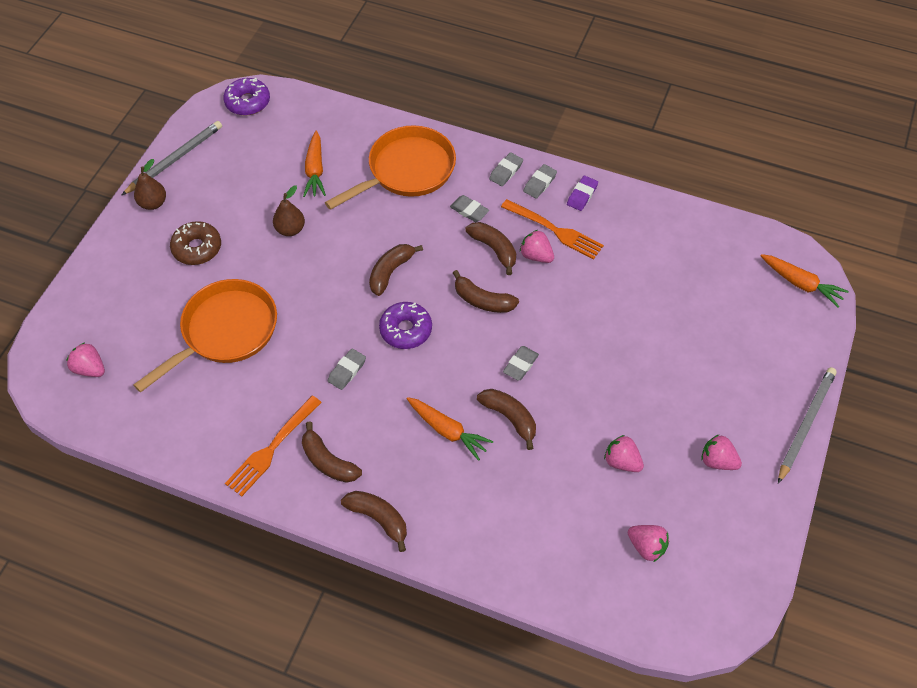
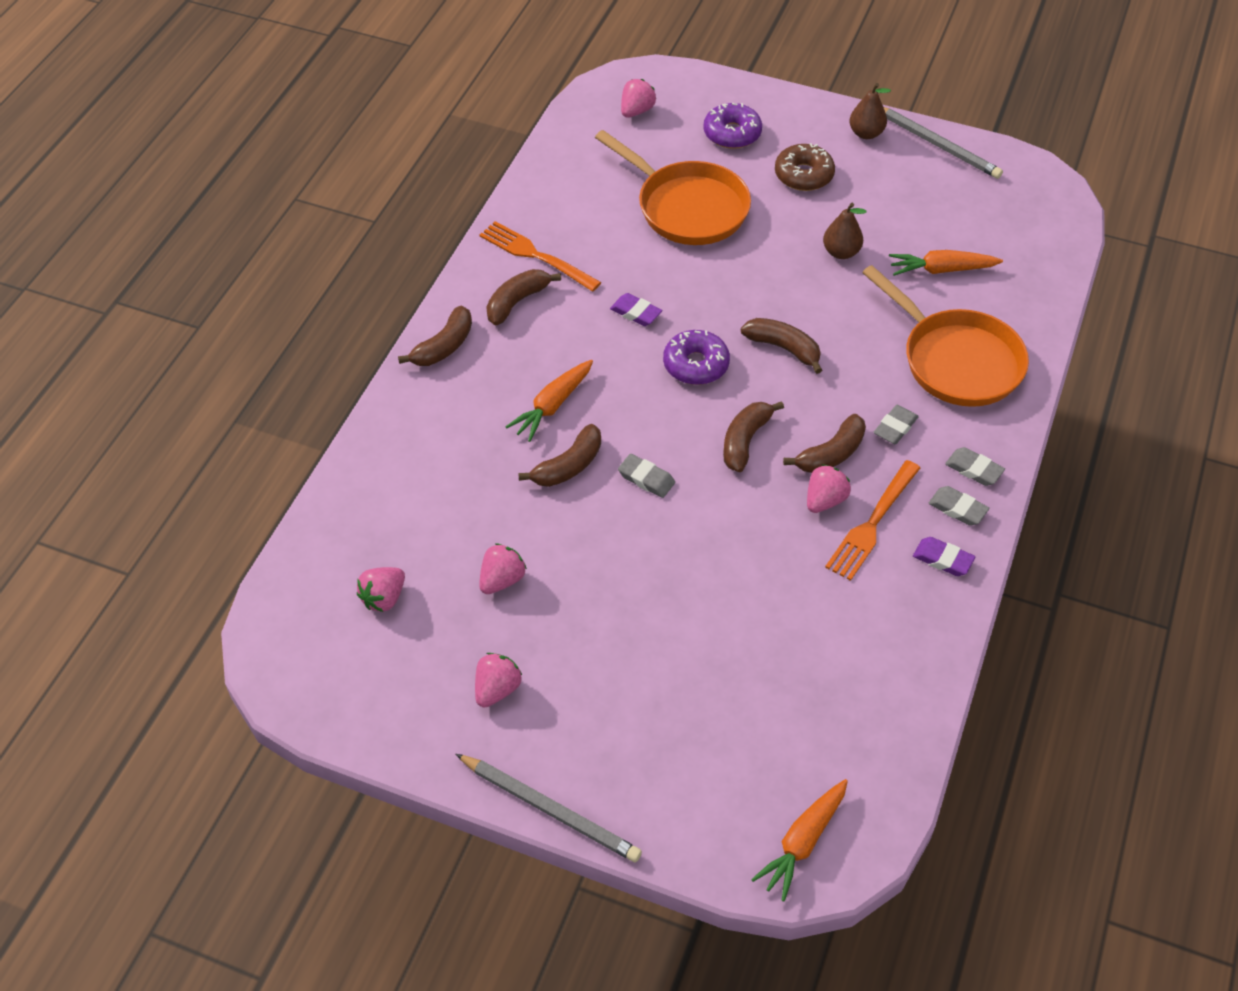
camera: 90 degrees right, 5 degrees down
(248, 102) = (1047, 200): purple donut -> purple donut (732, 133)
(347, 371) = (635, 313): grey eraser -> purple eraser

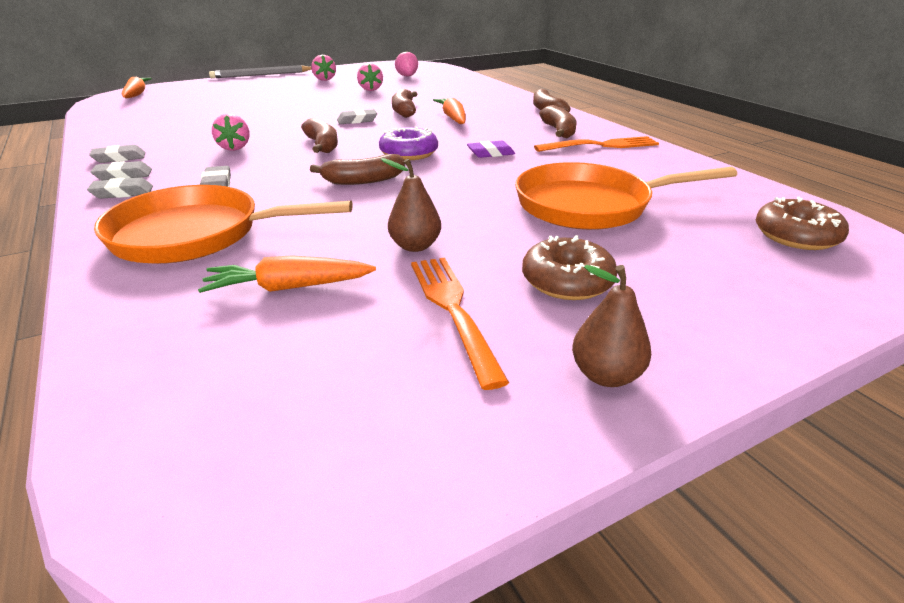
camera: 130 degrees right, 20 degrees down
(636, 111) = (796, 236): pink strawberry -> brown donut
(732, 133) = (701, 271): purple donut -> none
(831, 454) = (254, 160): brown banana -> none
(872, 523) = (189, 152): orange fork -> orange fork (453, 310)
(937, 144) = (497, 439): grey pencil -> none
(941, 270) = (288, 287): orange carrot -> orange carrot turned 135 degrees counterclockwise
(942, 559) = (119, 158): purple eraser -> grey eraser

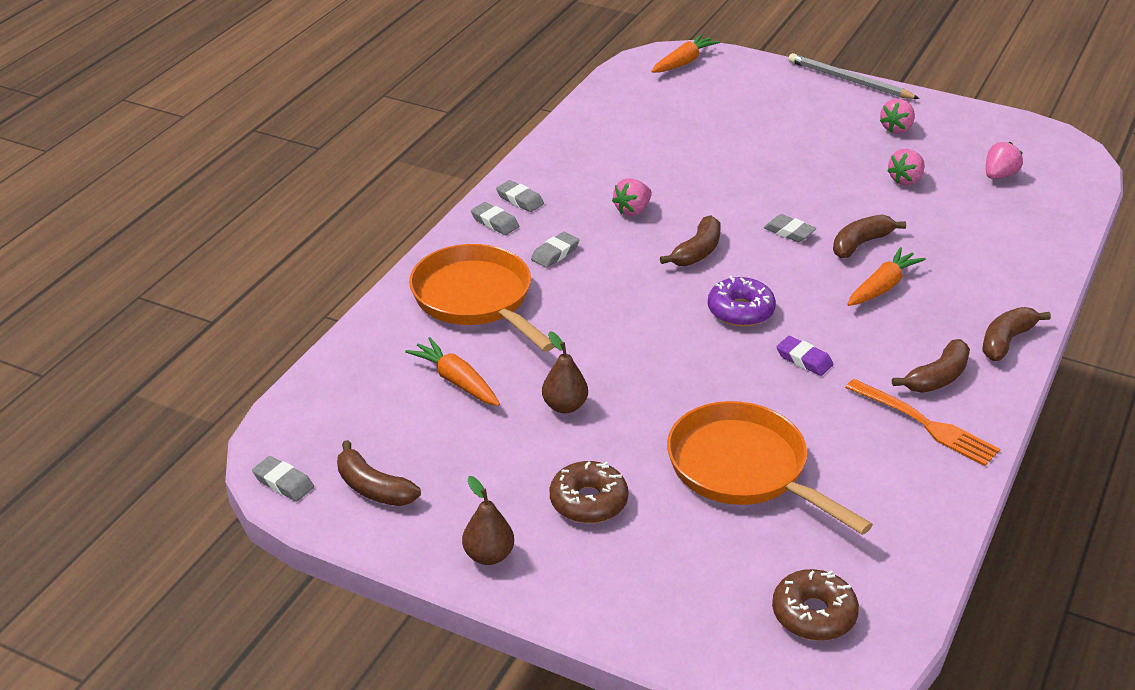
camera: 55 degrees right, 5 degrees up
(119, 158) = (544, 173): grey eraser -> grey eraser (283, 482)
(363, 180) = (648, 319): brown banana -> brown banana (373, 488)
(453, 310) = (499, 464): orange fork -> none

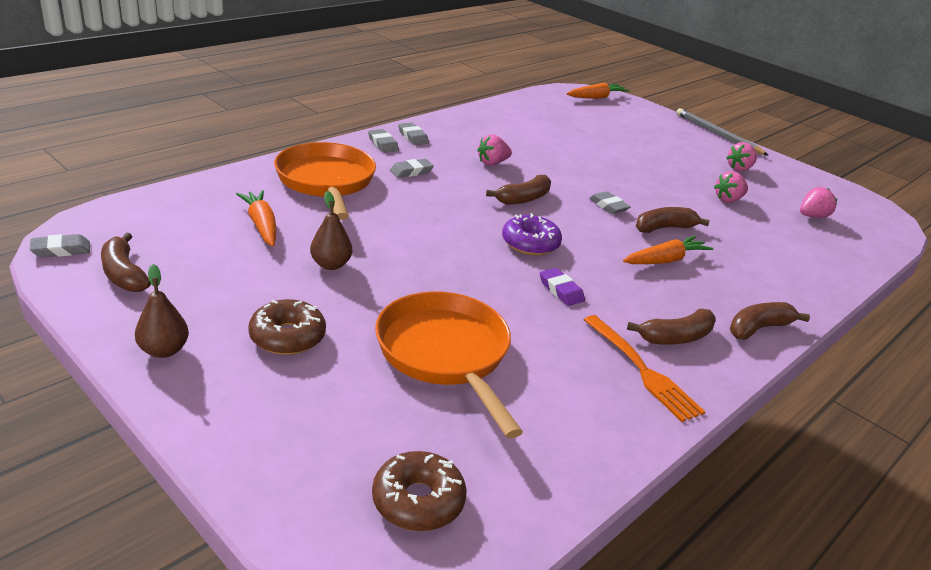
camera: 15 degrees right, 5 degrees down
(283, 482) = (61, 250): grey eraser -> grey eraser turned 75 degrees counterclockwise

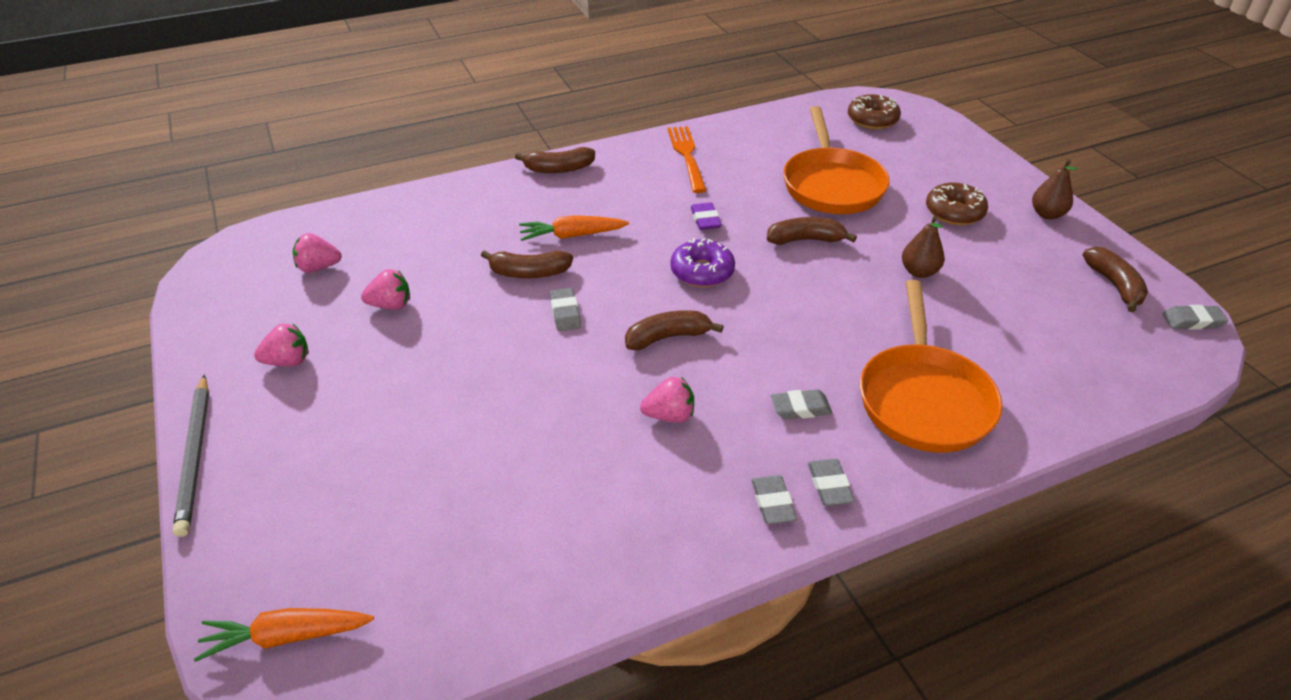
camera: 155 degrees left, 10 degrees up
(261, 225) = (997, 331): orange carrot -> none
(676, 337) = (637, 172): brown banana -> brown banana (805, 240)

